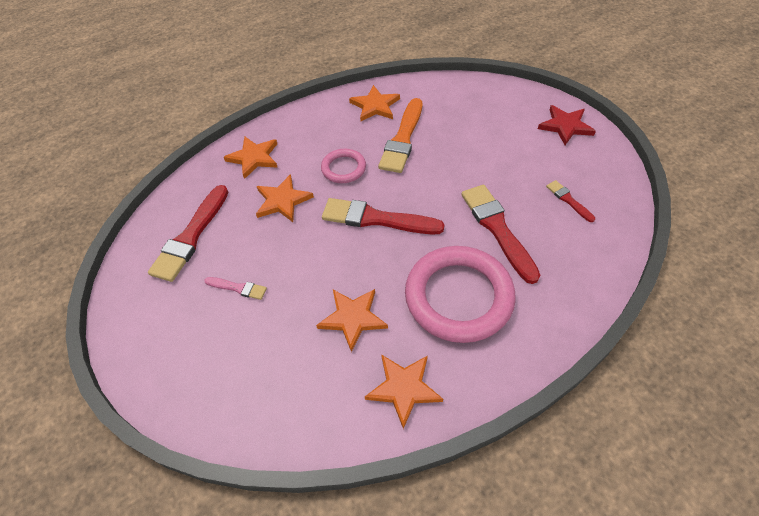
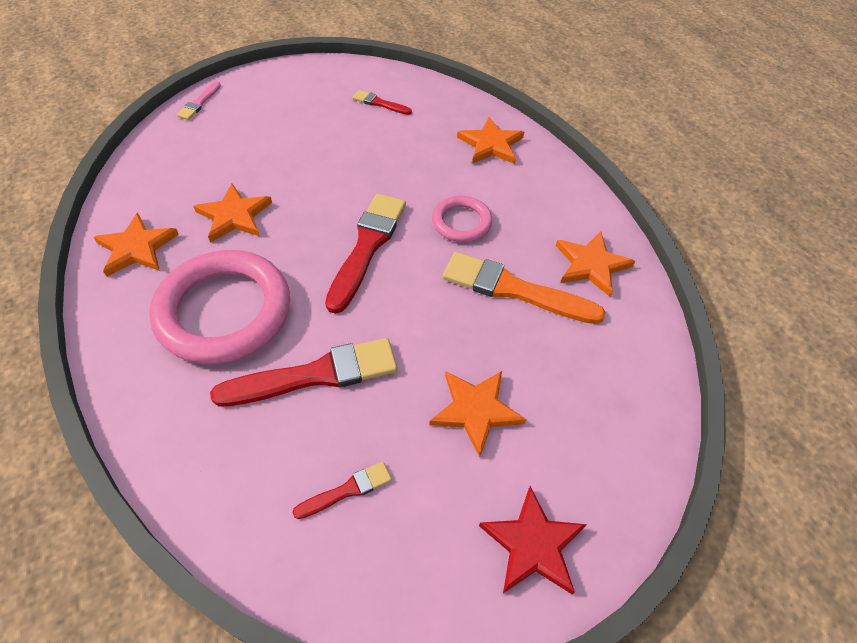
camera: 90 degrees right, 0 degrees up
(191, 236) = (380, 103): red brush -> red brush, size x0.49
(238, 288) = (303, 135): pink brush -> pink brush (199, 103)
(282, 201) = (415, 167): orange star -> orange star (475, 410)

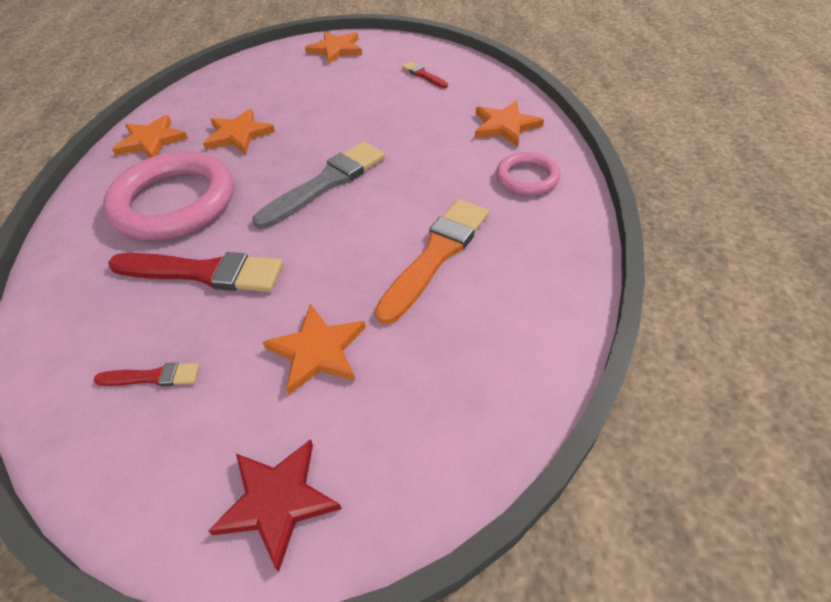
camera: 30 degrees right, 5 degrees down
(199, 103) = (277, 51): pink brush -> none
(367, 247) = (326, 183): red brush -> grey brush
(461, 222) = (427, 184): pink ring -> pink ring (527, 177)
(514, 289) = (436, 255): orange brush -> orange brush turned 75 degrees clockwise
(591, 265) = (535, 255): orange star -> orange star (336, 50)

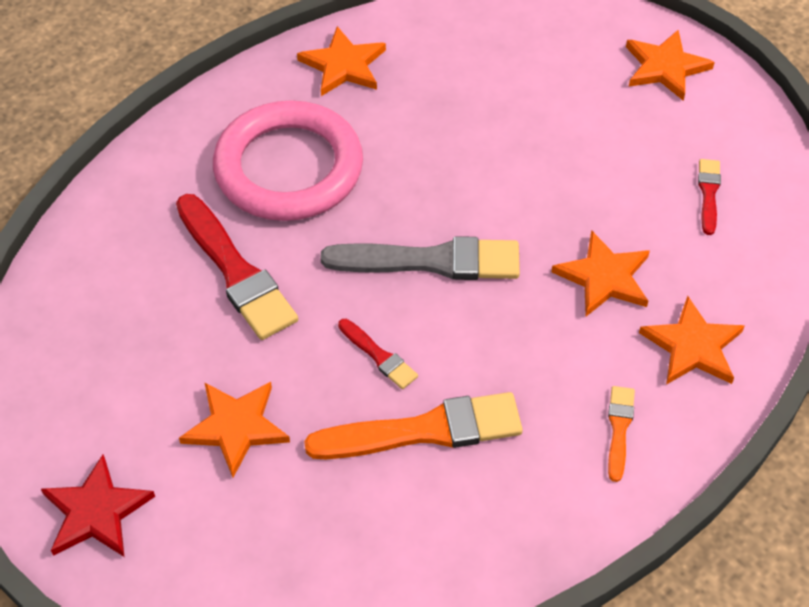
camera: 45 degrees right, 5 degrees up
(153, 377) = (116, 339): red brush -> red brush (379, 356)
(238, 135) = (424, 124): orange star -> orange star (604, 277)
(527, 177) = (619, 429): pink ring -> orange brush

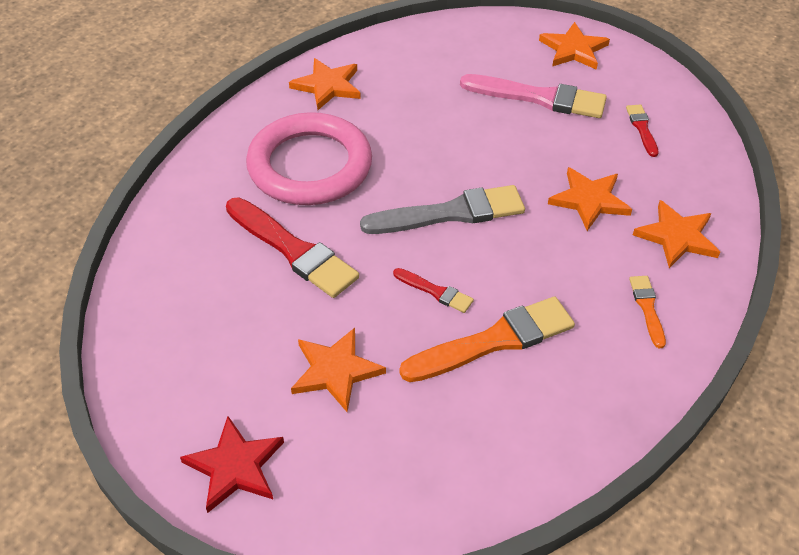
camera: 15 degrees left, 5 degrees down
(595, 127) = (539, 98): none -> pink brush

